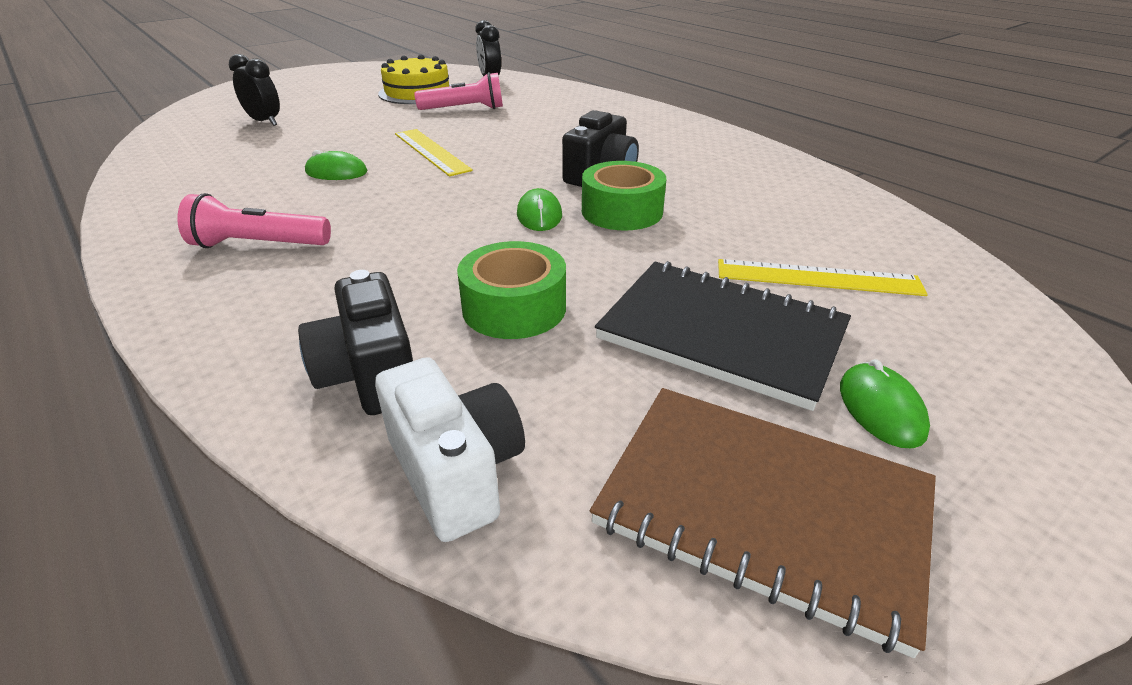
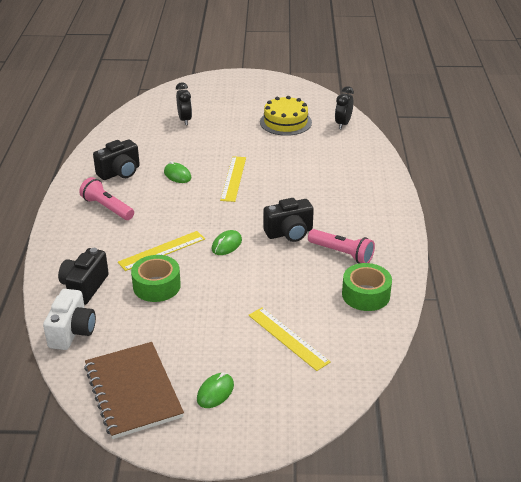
camera: 40 degrees right, 0 degrees up
(224, 198) = (120, 172): none -> black camera
(447, 259) = (162, 250): none -> yellow ruler
(464, 109) = (291, 149): pink flashlight -> pink flashlight (342, 253)
(622, 211) = (264, 261): green tape -> green tape (365, 295)
(721, 334) = (210, 337): black notebook -> none

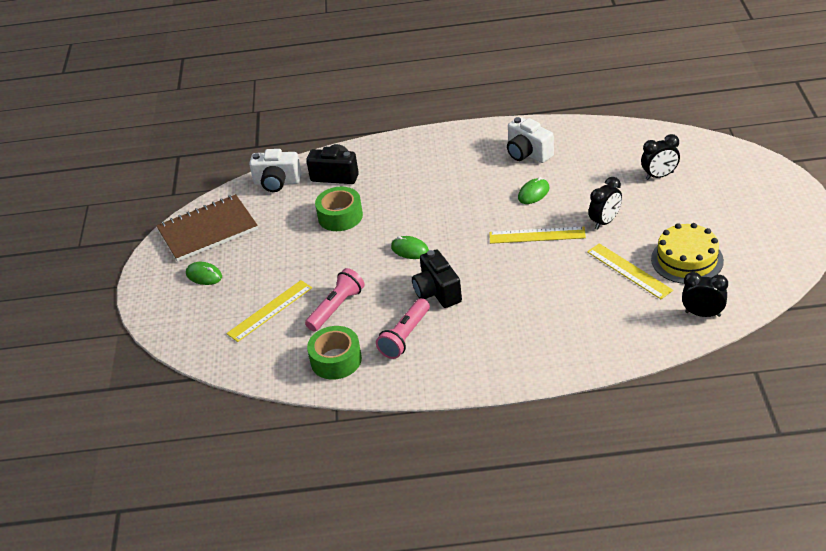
camera: 90 degrees right, 5 degrees up
(107, 208) = (460, 160): pink flashlight -> pink flashlight (336, 308)
(120, 172) = (528, 153): black camera -> white camera
(162, 250) = (394, 209): yellow ruler -> yellow ruler (629, 271)
(229, 147) = (605, 222): none -> black clock

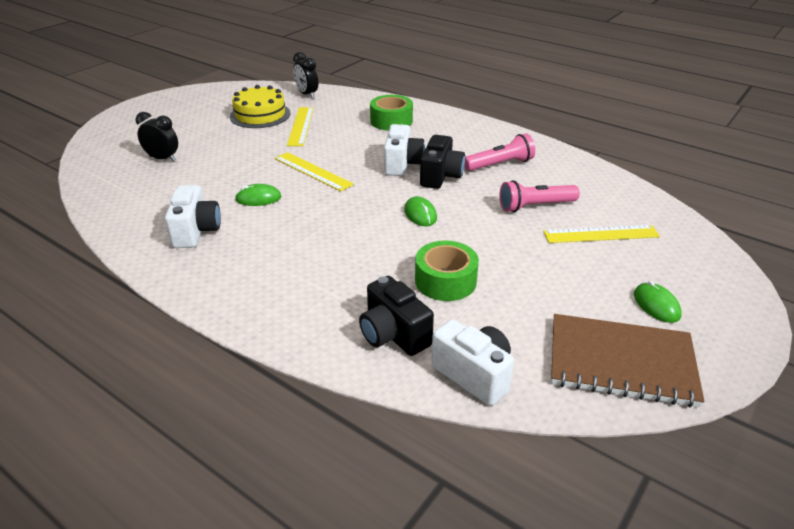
camera: 145 degrees left, 5 degrees down
(336, 360) = (569, 176): green tape -> green tape (391, 121)
(482, 285) = (402, 164): none -> white camera
(605, 222) = (256, 154): black clock -> none

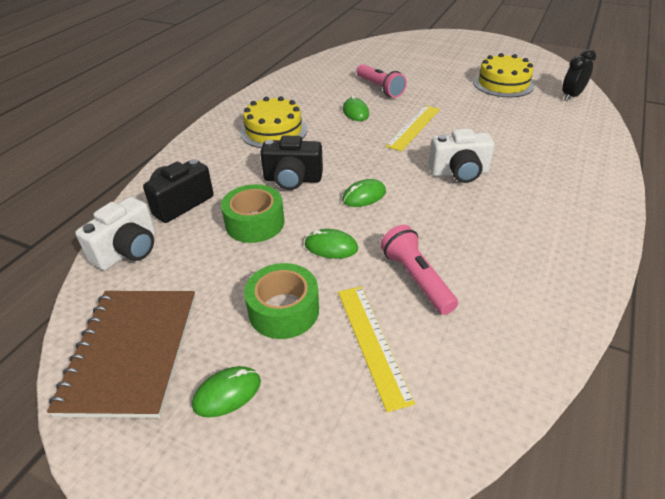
camera: 80 degrees right, 5 degrees up
(163, 159) = (395, 65): black clock -> none
(196, 231) = (300, 99): white camera -> none
(264, 257) = (274, 131): none -> yellow cake
(301, 126) = (497, 106): yellow ruler -> none
(391, 121) = (556, 153): green tape -> green tape (283, 310)
(440, 176) = (448, 200): black camera -> black camera (292, 179)
(490, 240) = (331, 247): none -> green mouse
(500, 164) = (506, 243): pink flashlight -> pink flashlight (380, 88)

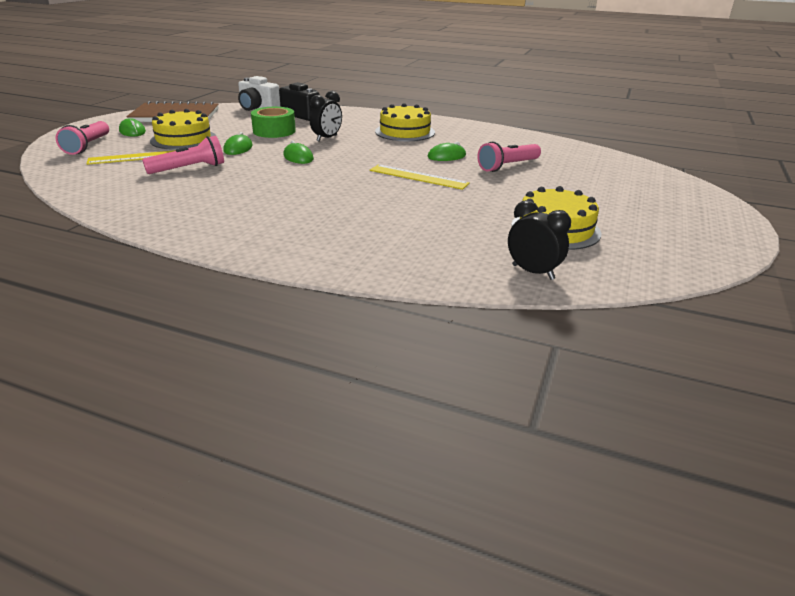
camera: 85 degrees right, 10 degrees down
(283, 310) = (183, 139): green tape -> yellow cake
(292, 179) = (327, 138): black camera -> black clock
(316, 438) = (88, 146): none -> pink flashlight
(459, 173) = (327, 190): white camera -> none

